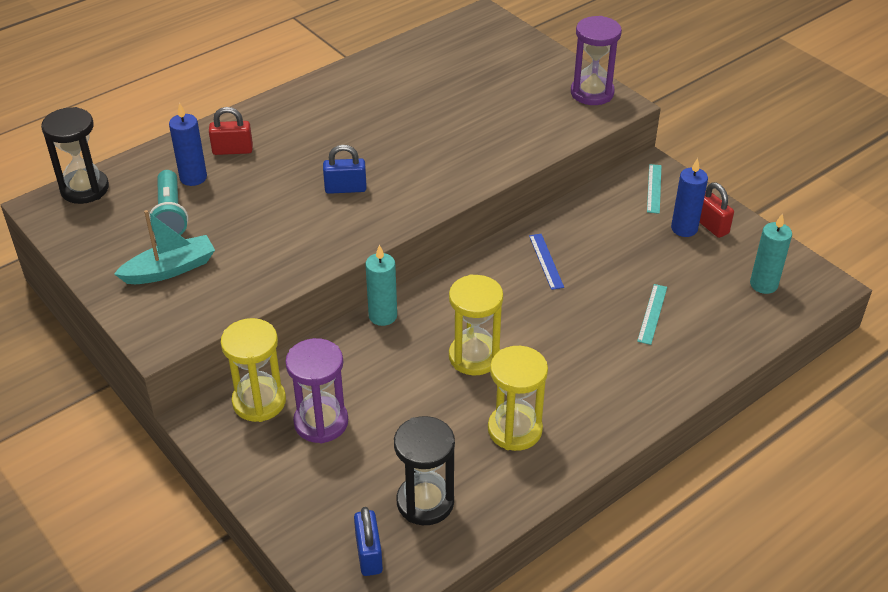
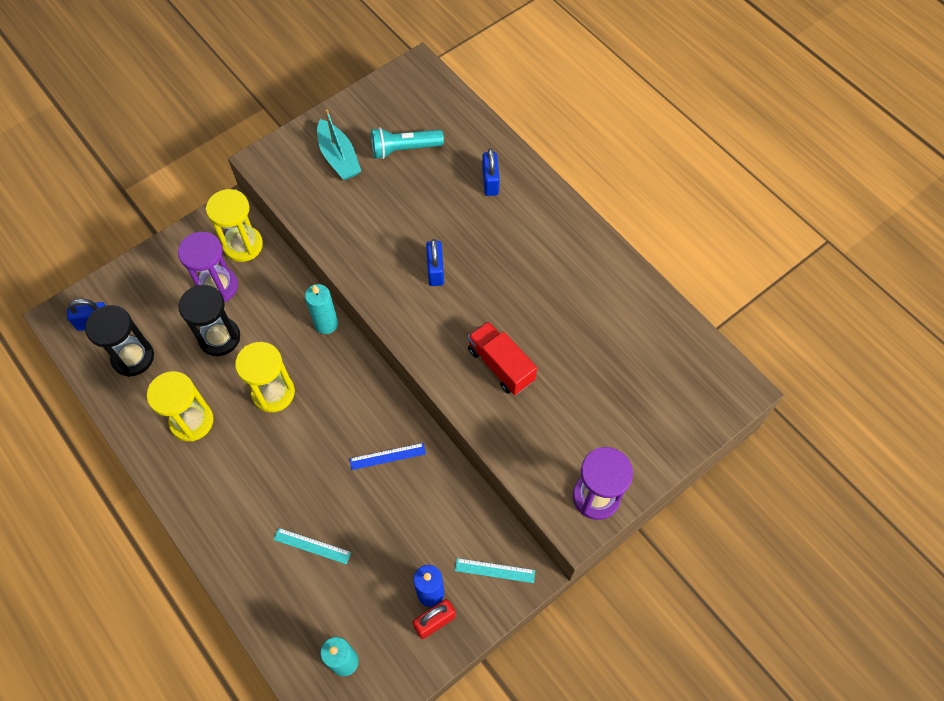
camera: 90 degrees right, 20 degrees up
(84, 189) = (438, 89): black hourglass -> black hourglass (219, 338)
(193, 178) = (452, 158): blue candle -> none
(232, 150) = (490, 182): red padlock -> blue padlock
(461, 145) = (500, 365): none -> red truck

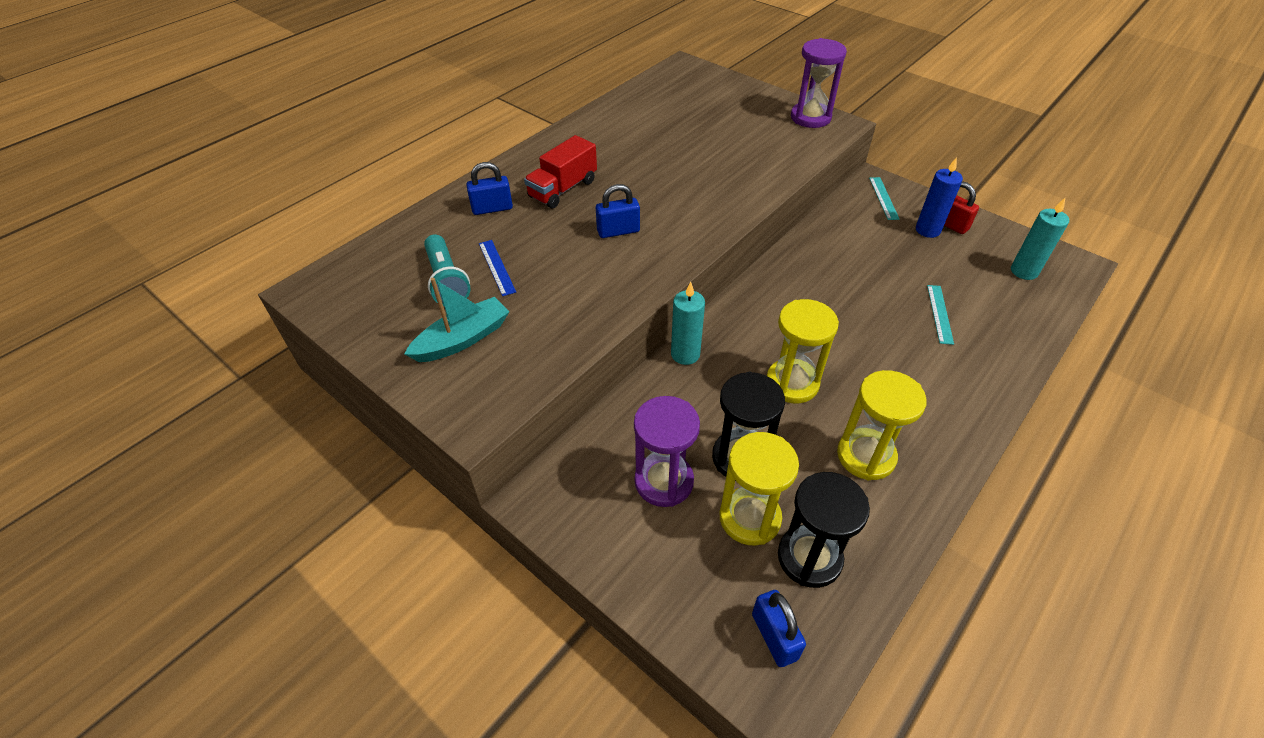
camera: 100 degrees left, 15 degrees down
(243, 245) = (590, 468): yellow hourglass -> yellow hourglass (750, 518)
(387, 456) = (818, 277): blue ruler -> blue ruler (496, 267)
(500, 365) = (713, 176): red truck -> red truck (563, 189)

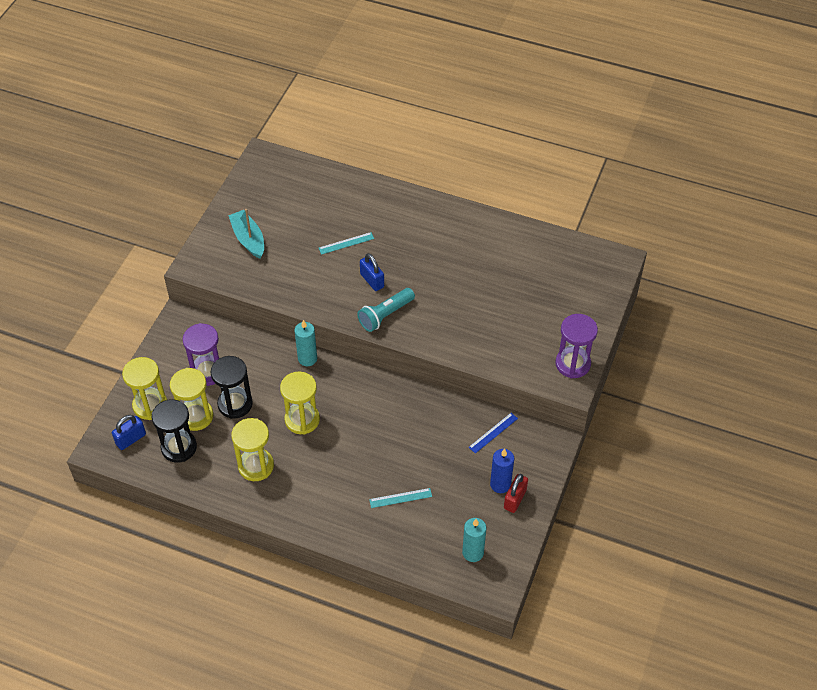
camera: 70 degrees right, 5 degrees up
(447, 281) = (292, 213): turquoise flashlight -> turquoise flashlight (385, 315)
(463, 339) = (248, 239): turquoise boat -> turquoise boat turned 150 degrees counterclockwise
(492, 208) = (369, 208): blue padlock -> none
(496, 267) = (313, 231): blue ruler -> blue ruler (493, 432)
(563, 189) = (406, 237): red truck -> none
(706, 586) = (150, 405): none -> yellow hourglass
(883, 198) = (532, 450): turquoise ruler -> turquoise ruler (346, 243)

